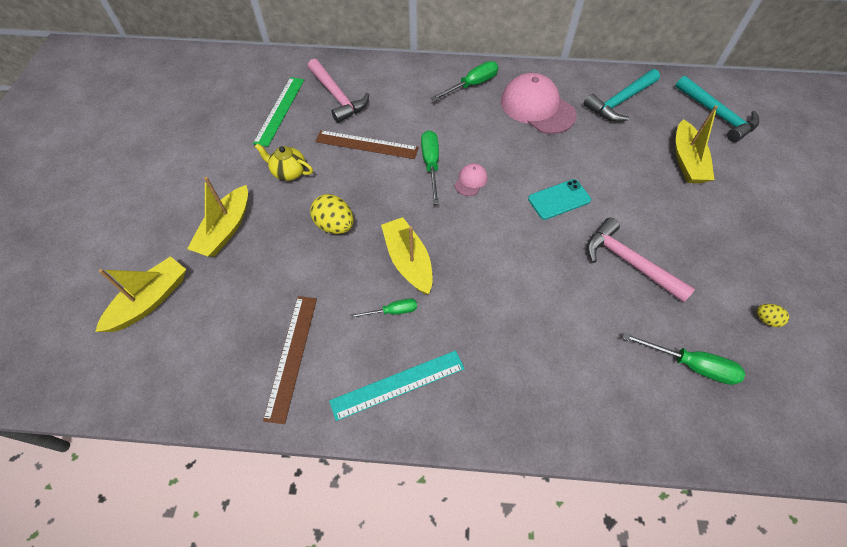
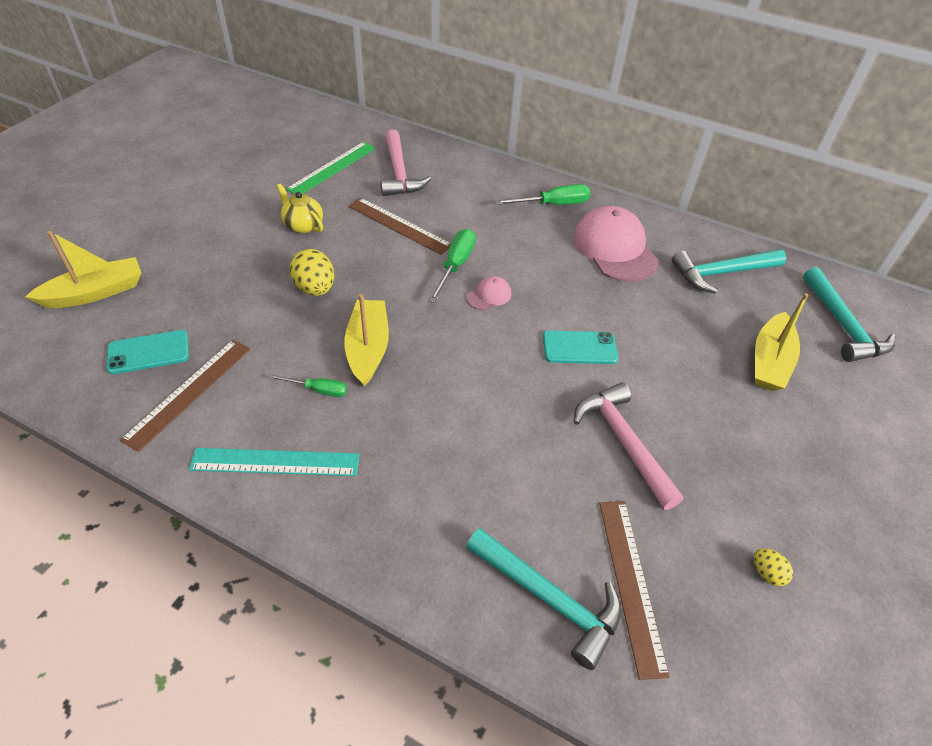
camera: 20 degrees right, 10 degrees down
(226, 229) = (207, 256): yellow boat -> none
(234, 335) = (148, 352): none -> turquoise phone
(648, 401) = (549, 599): none -> turquoise hammer
(691, 365) = (631, 583): green screwdriver -> brown ruler

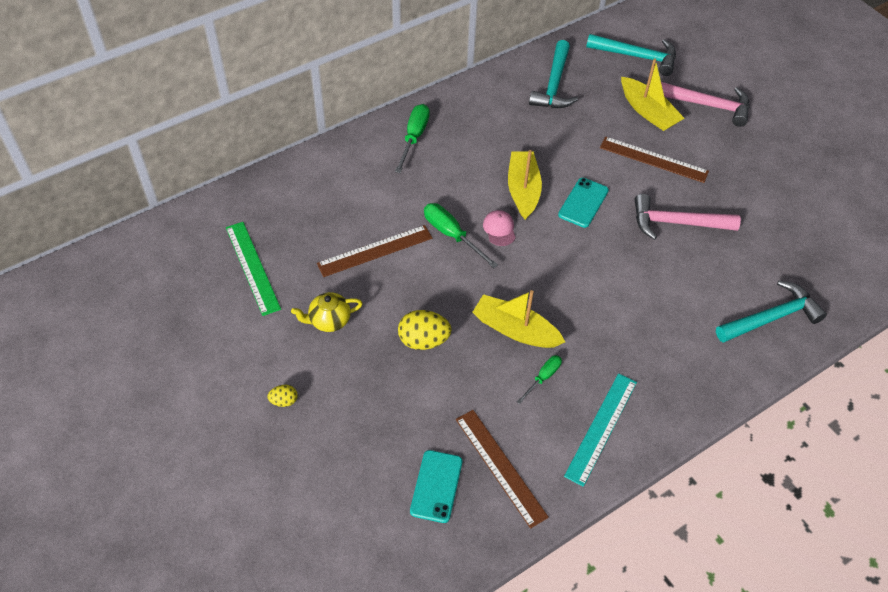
camera: 60 degrees left, 5 degrees up
(95, 292) = (328, 513): yellow boat -> yellow boat (523, 190)
(399, 173) = (297, 220): pink hammer -> pink hammer (708, 105)
(614, 248) = (492, 128): pink cap -> none
(631, 583) = (777, 273): brown ruler -> brown ruler (653, 159)
(767, 573) = (795, 209): yellow egg -> yellow egg (284, 401)

